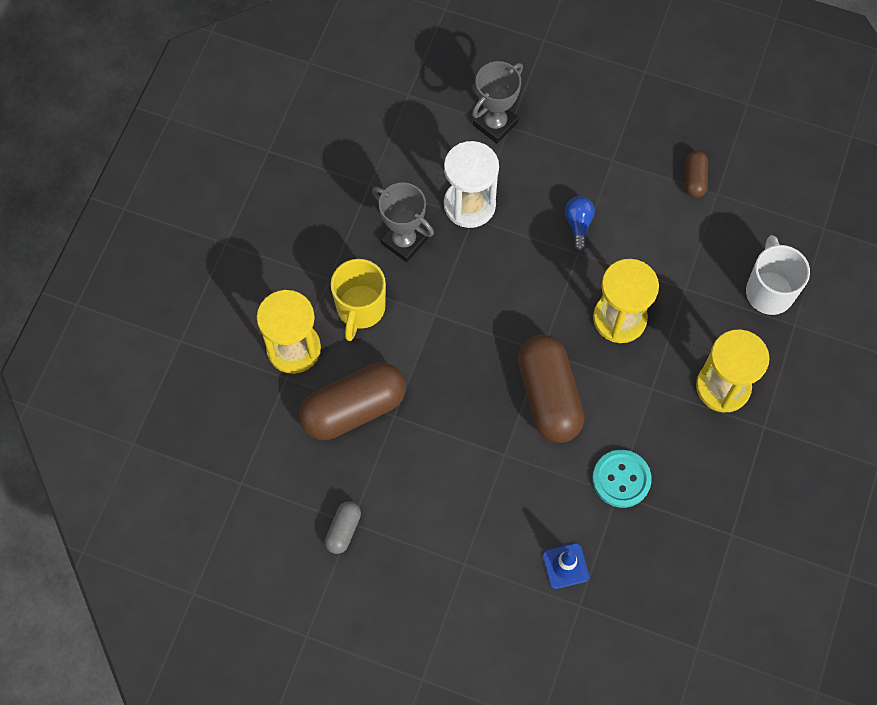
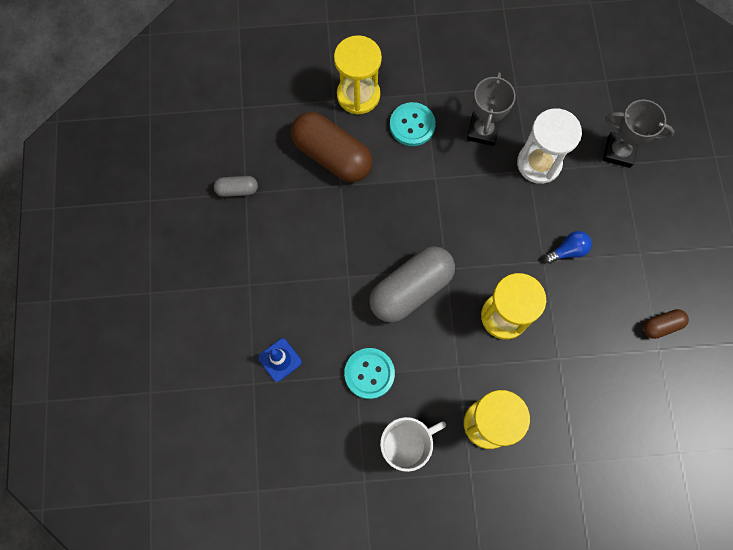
camera: 65 degrees right, 5 degrees up
(360, 309) = (412, 125): yellow mug -> turquoise button
(549, 396) = (411, 289): brown capsule -> grey capsule
(769, 291) = (594, 429): white mug -> white mug (405, 445)

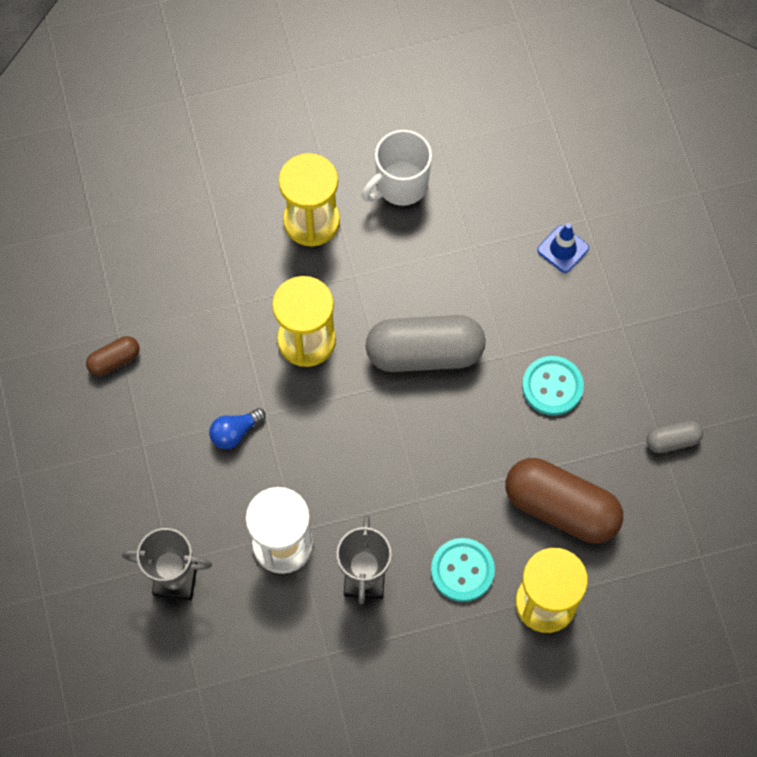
camera: 170 degrees right, 5 degrees down
(369, 373) = (456, 251): turquoise button -> turquoise button (552, 386)
(411, 289) = (424, 353): grey capsule -> grey capsule turned 45 degrees clockwise

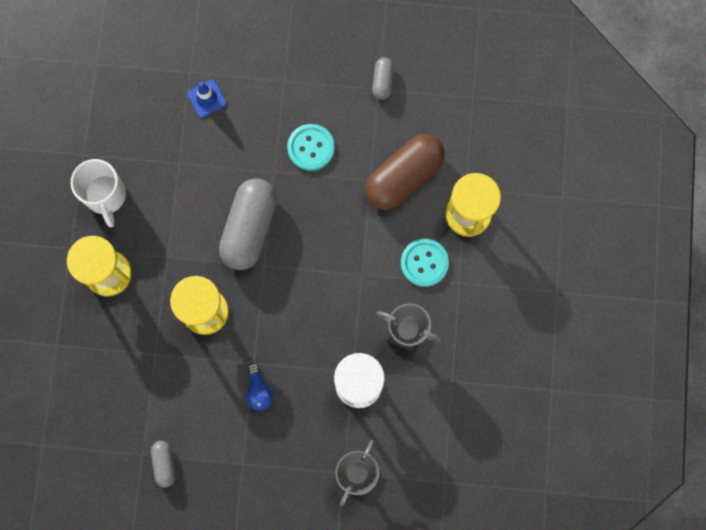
camera: 70 degrees left, 10 degrees up
(114, 360) = (164, 464): brown capsule -> grey capsule

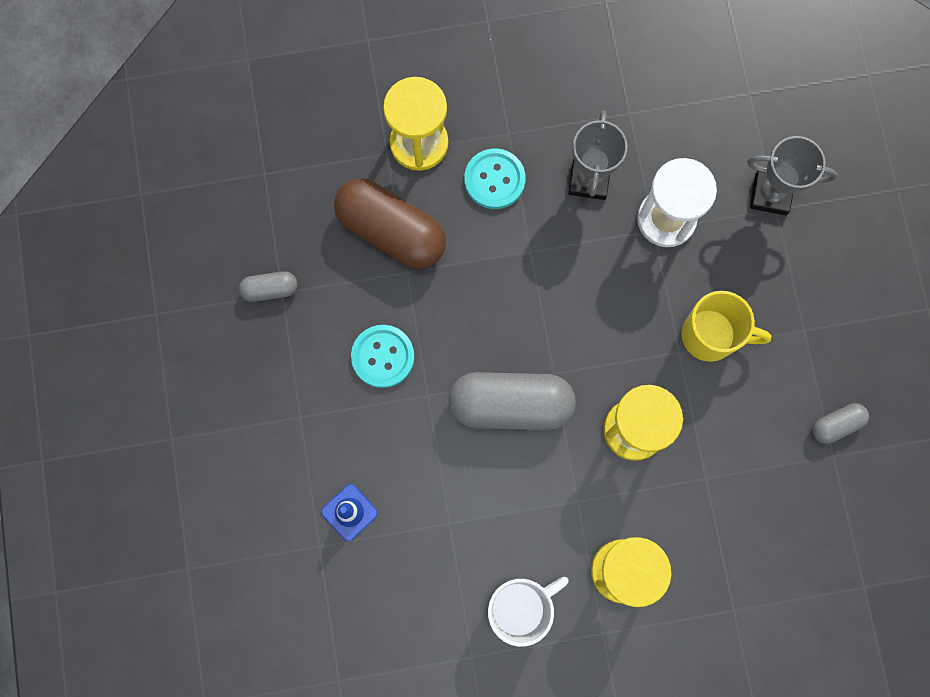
camera: 105 degrees left, 0 degrees up
(259, 390) = (710, 335): blue light bulb -> yellow mug

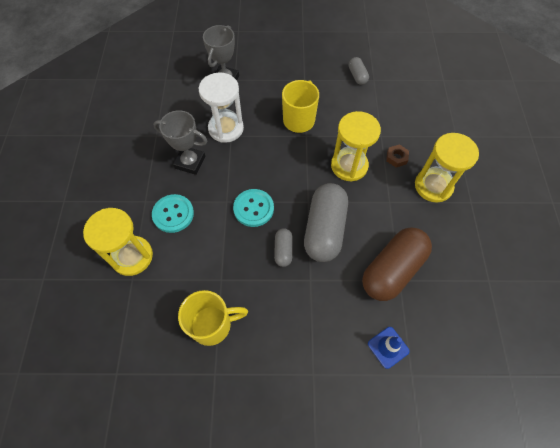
camera: 80 degrees left, 15 degrees down
(270, 289) = (210, 383): grey capsule -> grey capsule (283, 250)
(342, 275) = (212, 325): none -> yellow mug
(383, 356) = (278, 305): turquoise button -> turquoise button (253, 208)
(391, 231) = (189, 285): brown capsule -> brown capsule (392, 270)
(520, 607) = (456, 245): white mug -> none
(666, 507) = (396, 158): none -> brown nut

